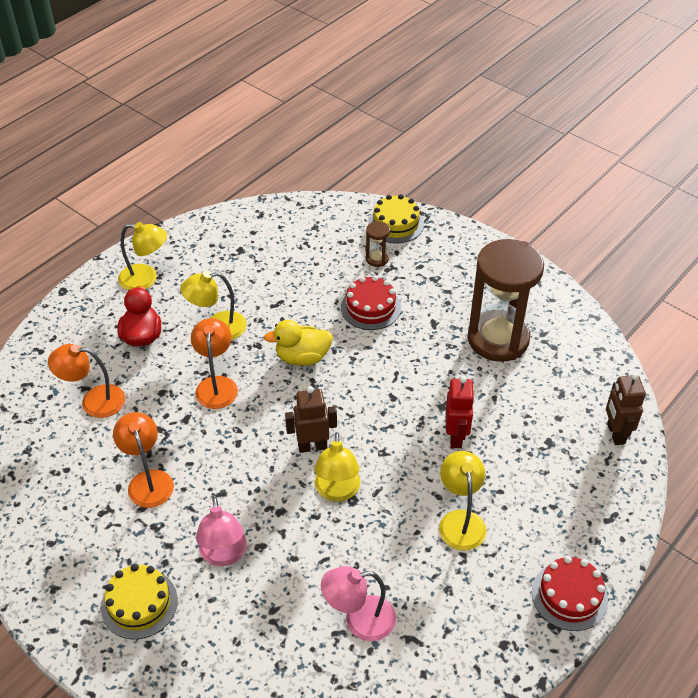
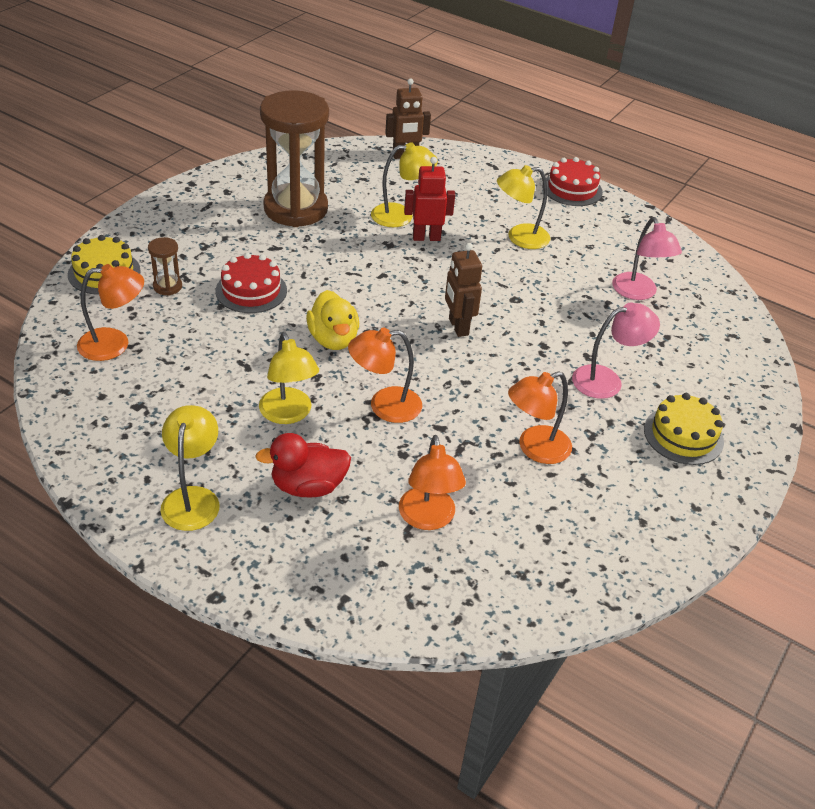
camera: 100 degrees left, 5 degrees down
(308, 235) = (114, 344): none -> orange lamp
(337, 491) = (509, 309): yellow lamp -> yellow lamp (401, 215)

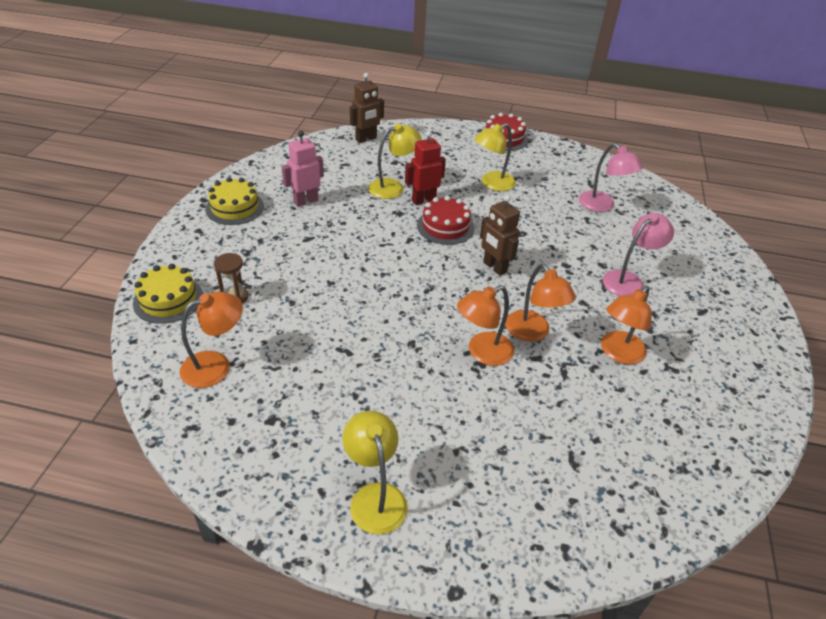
camera: 20 degrees left, 0 degrees up
(251, 290) = (310, 281): red cake -> red cake (445, 226)
(288, 414) = (409, 385): yellow lamp -> none
(295, 209) = (306, 201): brown hourglass -> pink robot
(308, 486) = (467, 448): red duck -> none
(333, 339) = (405, 306): yellow duck -> none
(428, 519) = (581, 444): orange lamp -> orange lamp (532, 333)
(683, 435) = (709, 309): yellow cake -> yellow cake (234, 207)

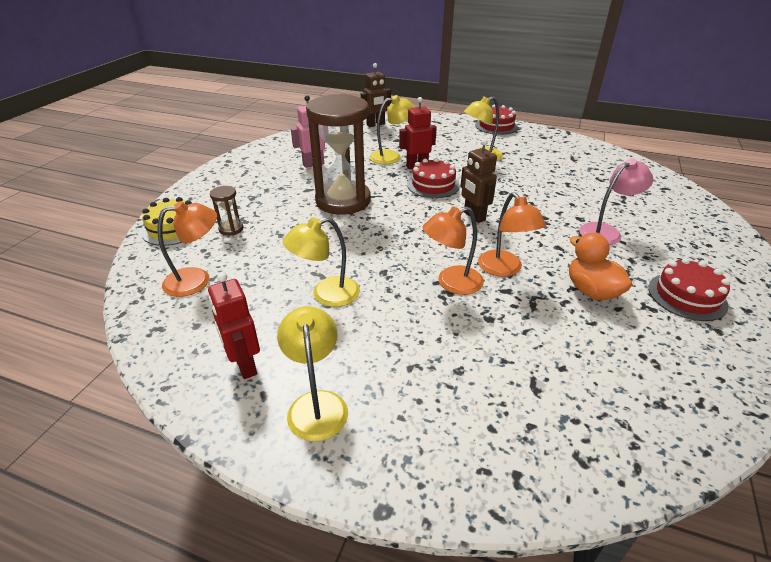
camera: 10 degrees right, 5 degrees down
(234, 207) = (252, 166): yellow cake -> none
(295, 462) = (245, 365): none -> red robot
(351, 253) = (343, 201): none -> brown hourglass
(358, 375) = (326, 295): none -> yellow lamp
(602, 205) = (583, 174): pink lamp -> none
(618, 353) = (591, 291): orange lamp -> orange duck
(705, 353) = (687, 296): none -> red cake

